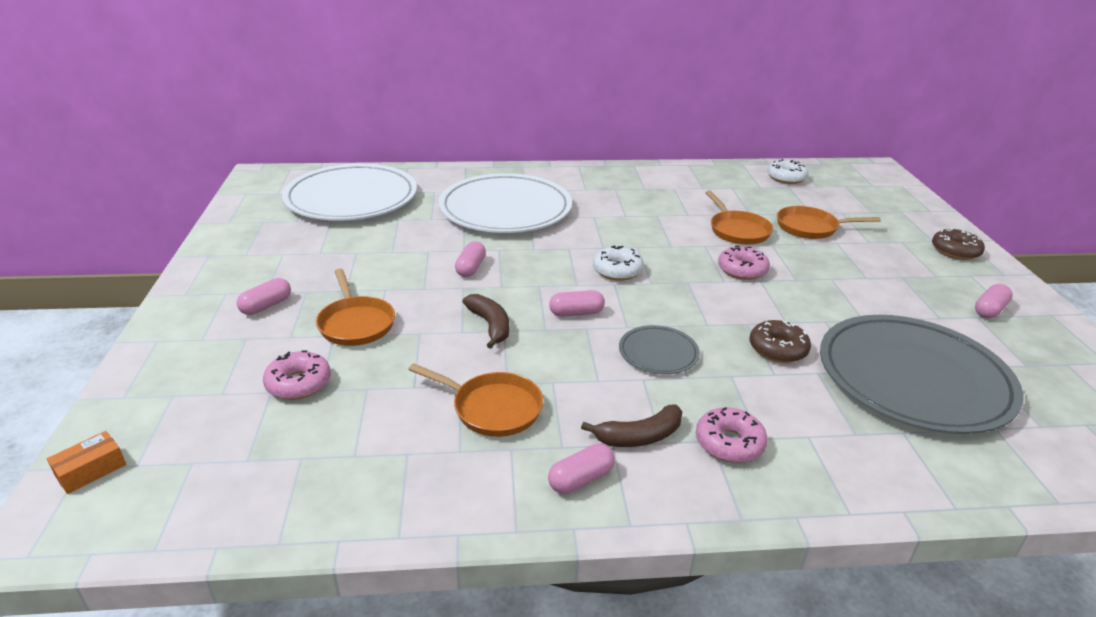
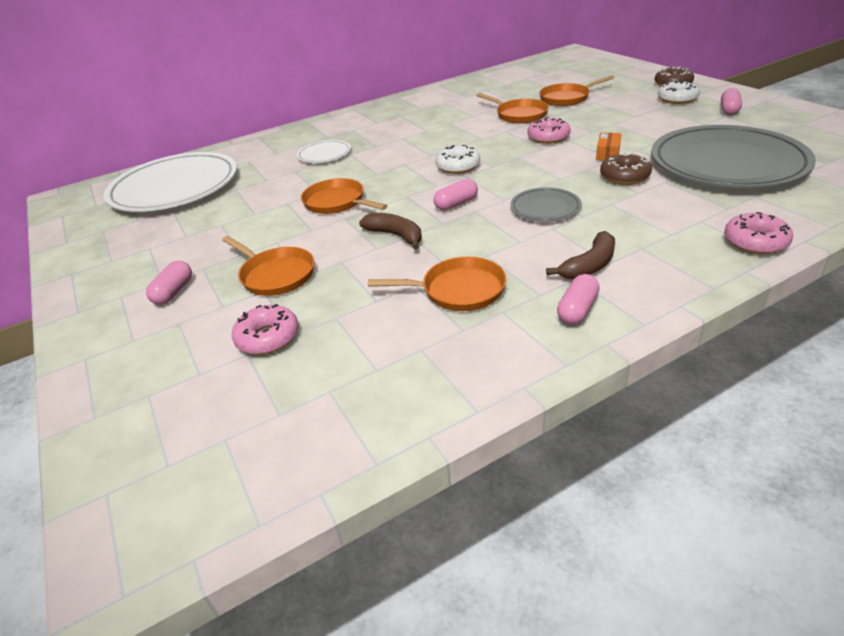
camera: 20 degrees left, 5 degrees up
(91, 470) = (120, 491): orange box -> orange box (607, 153)
(471, 268) = (337, 202): pink capsule -> orange pan
(505, 209) = (324, 154): white plate -> white plate, size x0.45
(729, 443) = (655, 245): pink donut -> pink donut (755, 242)
(786, 178) = (518, 74): white donut -> white donut (677, 99)

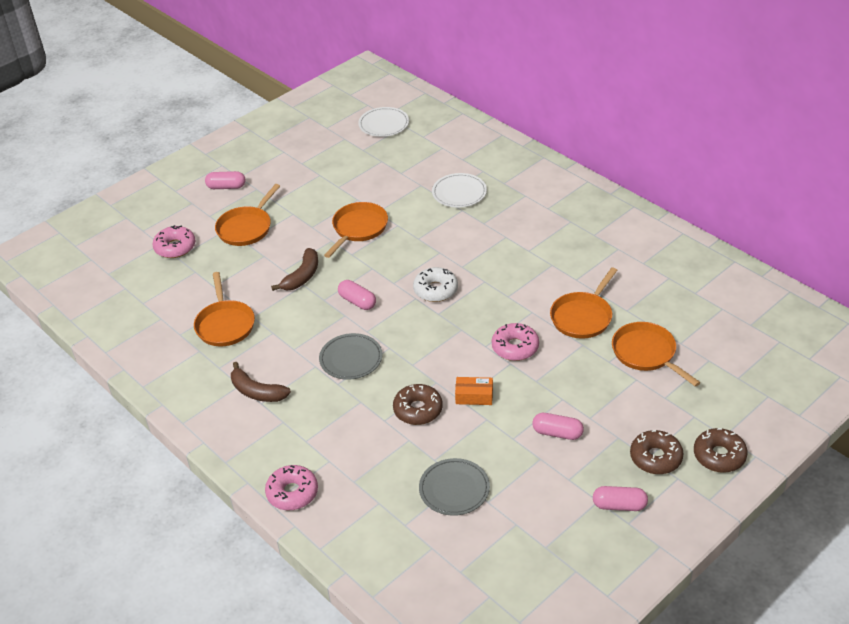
camera: 75 degrees right, 5 degrees up
(175, 187) = (384, 124): white plate -> white plate, size x0.45
(577, 310) = (199, 388): pink capsule -> pink capsule (557, 433)
(677, 99) = (655, 458): white donut -> brown donut
(727, 163) = (454, 489): grey plate -> grey plate, size x0.45

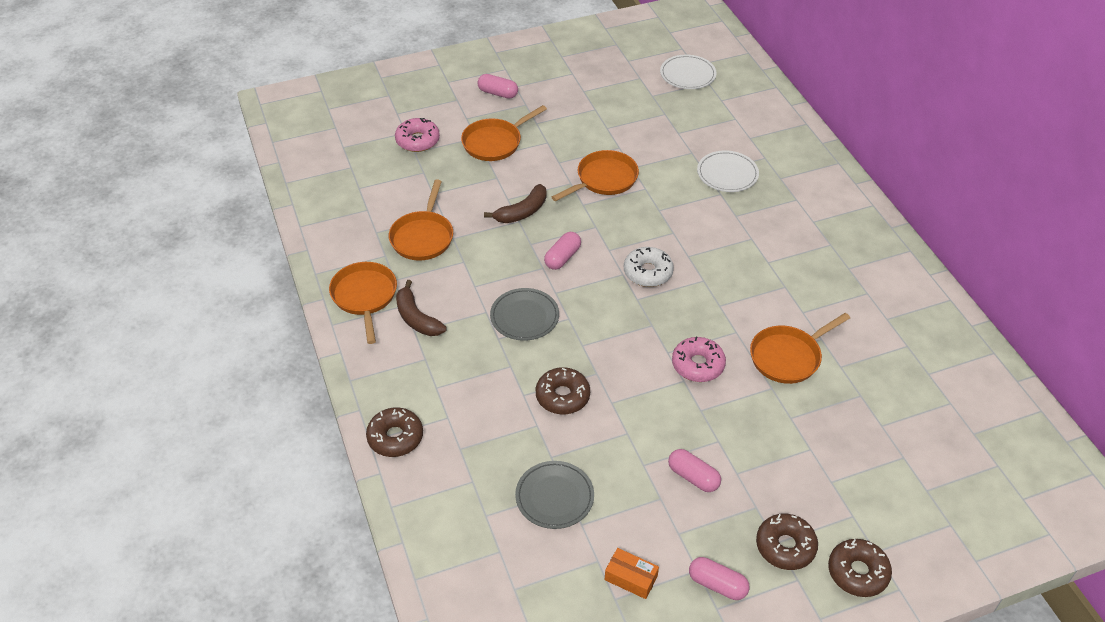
camera: 20 degrees right, 5 degrees up
(292, 493) = (395, 437): pink donut -> brown donut
(357, 301) = (562, 257): pink capsule -> pink capsule turned 60 degrees clockwise
(474, 396) = (627, 403): orange box -> orange box (631, 578)
(646, 354) = (837, 424): orange pan -> orange pan (364, 297)

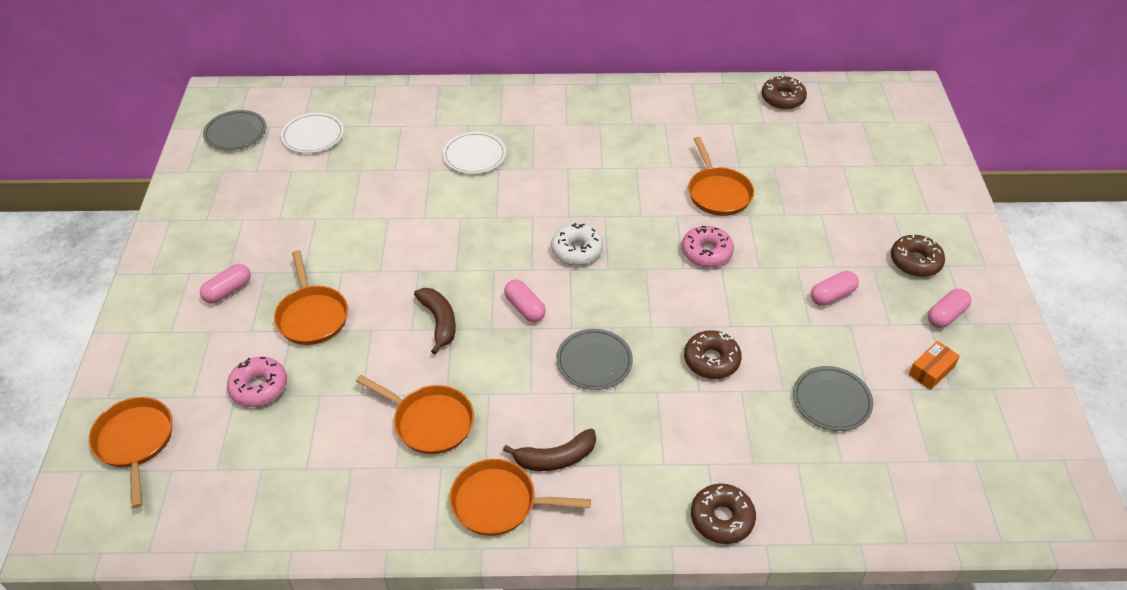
camera: 70 degrees left, 0 degrees up
(603, 179) = (428, 243): orange pan -> orange pan (135, 442)
(663, 34) = (235, 133): none -> grey plate
(857, 572) = (946, 229): brown donut -> brown donut (782, 99)

